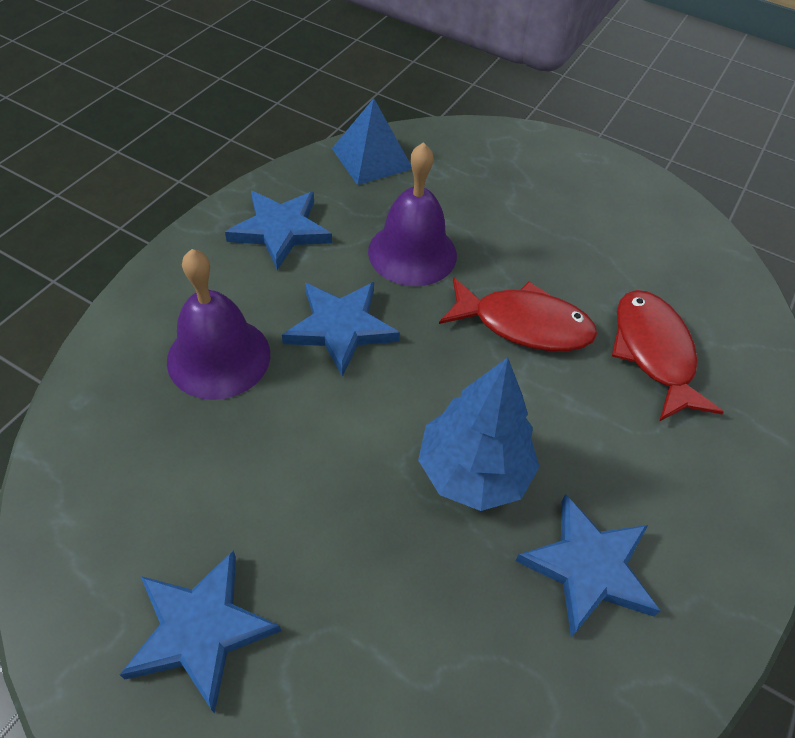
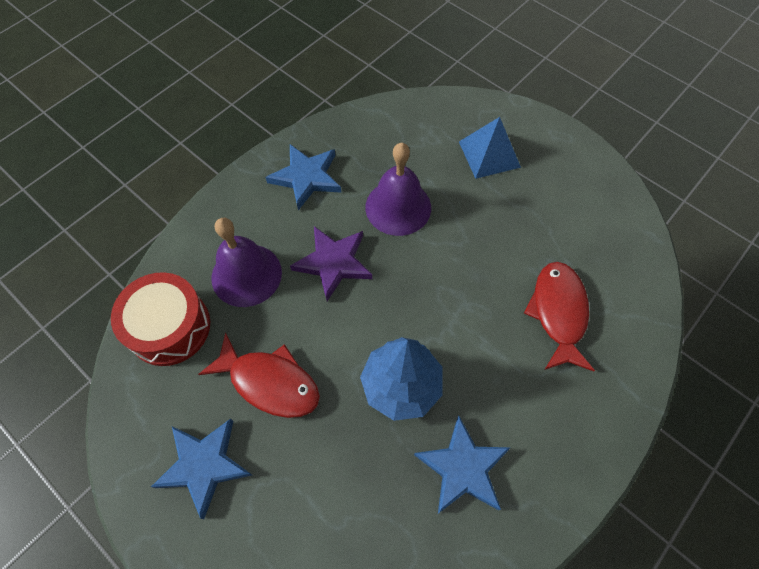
camera: 15 degrees right, 10 degrees up
(113, 440) = (169, 327): none -> red drum
(340, 328) = (333, 263): blue star -> purple star
(372, 158) = (386, 121): blue pyramid -> blue pyramid (489, 154)
(524, 324) = (466, 277): red fish -> red fish (270, 382)

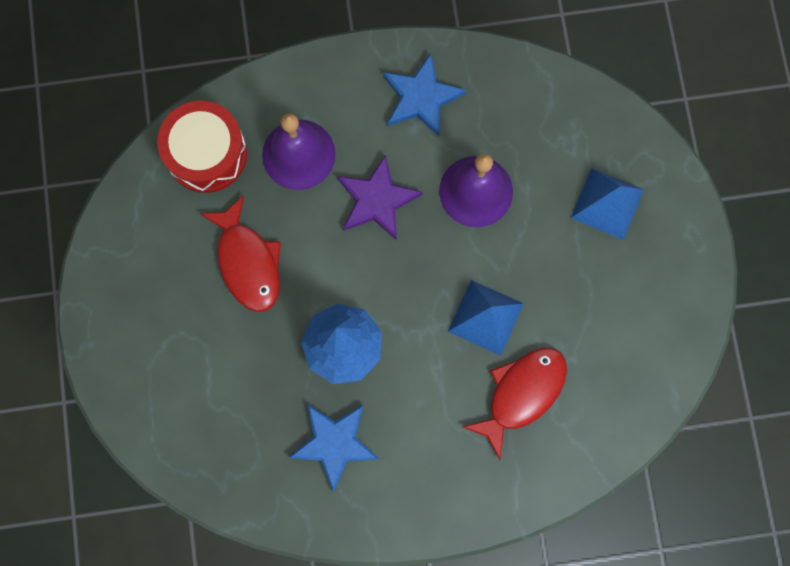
camera: 40 degrees right, 15 degrees up
(204, 465) = (156, 287): blue star -> none
(483, 281) = (485, 317): none -> blue pyramid

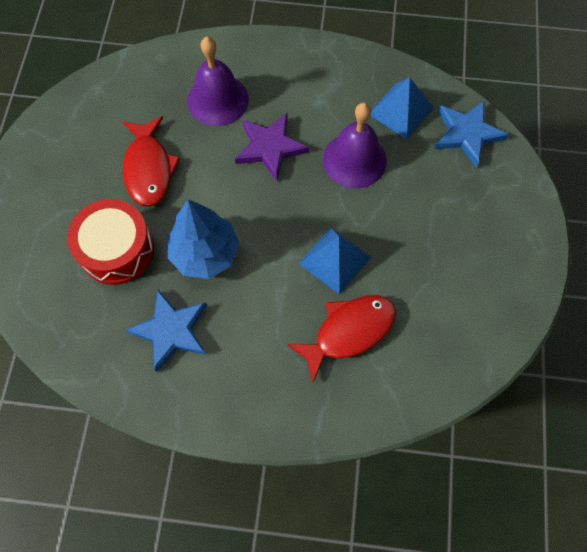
camera: 15 degrees right, 10 degrees down
(206, 153) = (145, 83): red drum -> red drum (117, 249)
(421, 97) = (329, 82): blue star -> blue star (467, 134)
(607, 203) = (464, 195): blue pyramid -> blue pyramid (400, 111)

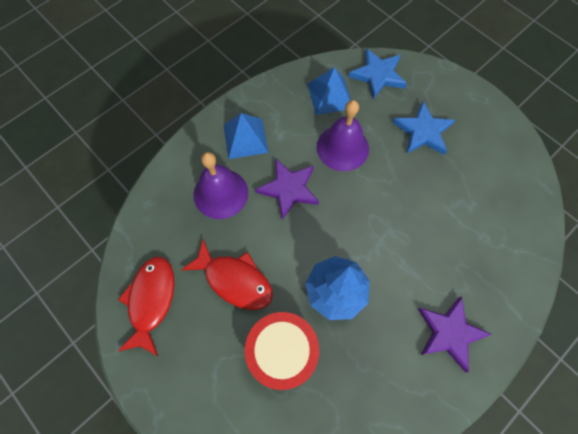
camera: 50 degrees left, 0 degrees up
(171, 331) = (378, 360): blue star -> blue star (423, 132)
(246, 375) = (449, 333): none -> purple star
(335, 260) = (406, 213): blue pyramid -> blue pyramid (245, 138)
(349, 331) = (463, 244): red fish -> red fish (151, 300)

